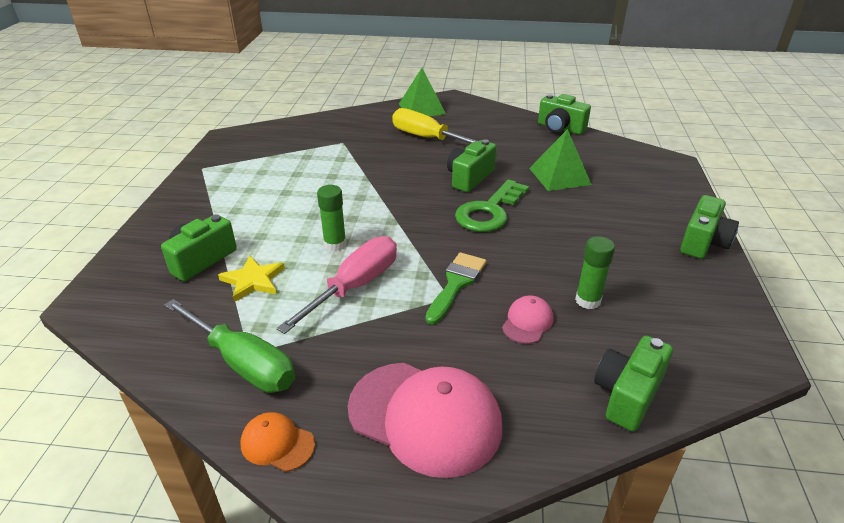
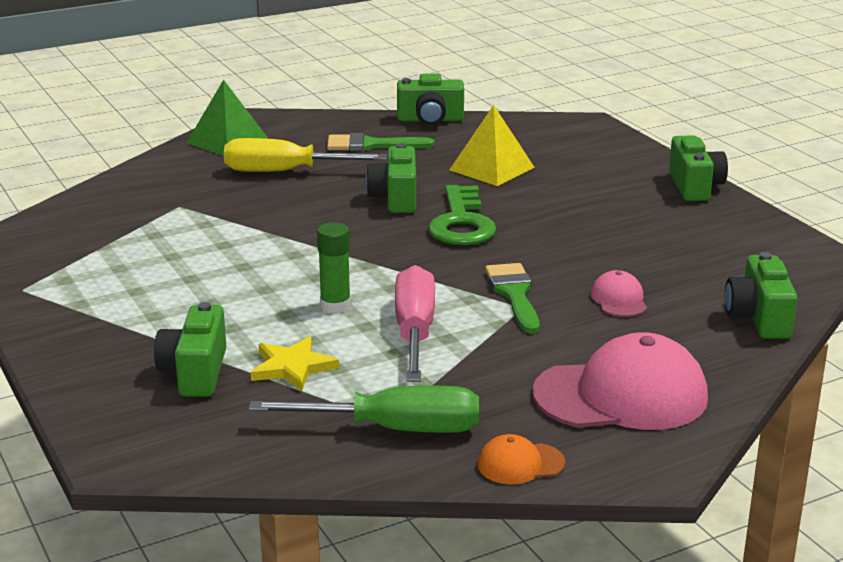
camera: 35 degrees left, 10 degrees down
(500, 135) = (371, 145): none -> green brush
(559, 176) = (491, 168): green pyramid -> yellow pyramid
(588, 300) = (650, 265): green glue stick -> none

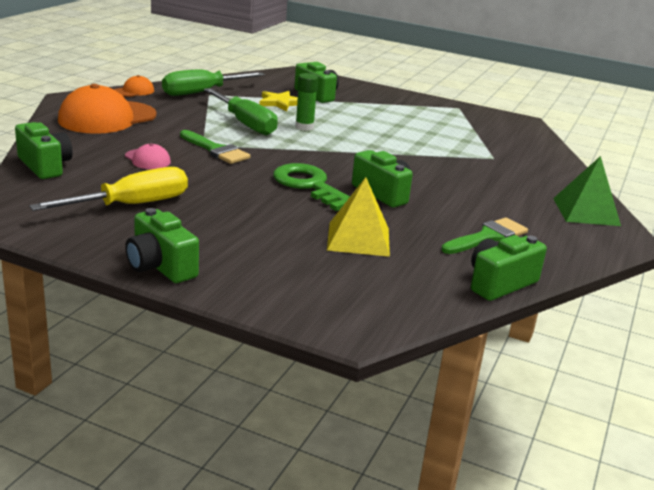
camera: 140 degrees right, 0 degrees up
(286, 172) = (491, 196): yellow screwdriver -> yellow screwdriver (131, 205)
(414, 332) = (245, 124): pink screwdriver -> green screwdriver
(621, 395) = (107, 118): pink cap -> orange cap

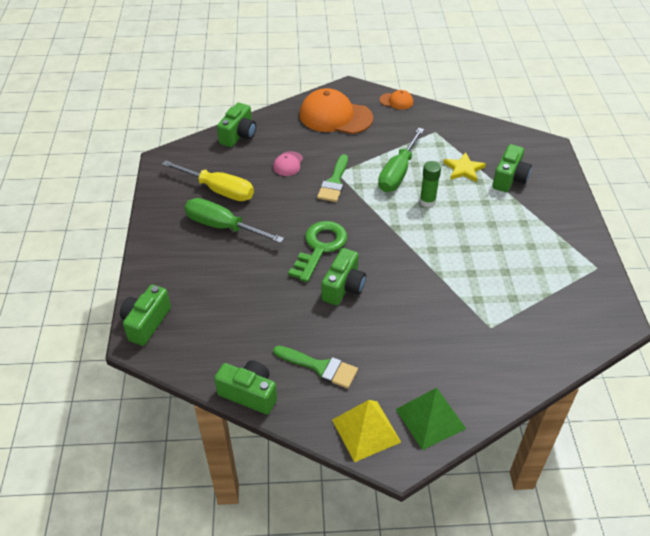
camera: 65 degrees right, 20 degrees up
(160, 266) = (155, 236): green camera -> green camera (146, 323)
(202, 92) = (435, 127): green screwdriver -> green screwdriver (223, 227)
(358, 239) = (258, 301): yellow pyramid -> yellow pyramid (366, 431)

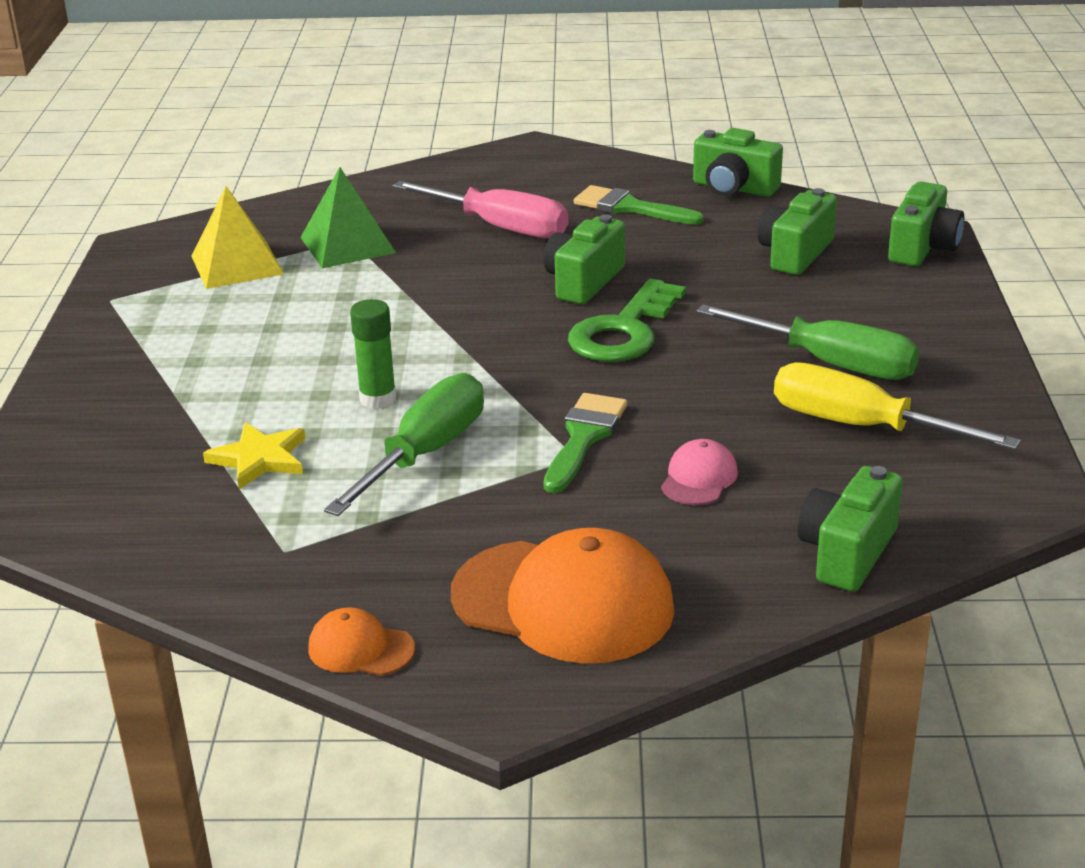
camera: 175 degrees left, 15 degrees down
(366, 431) = (570, 163): yellow pyramid -> yellow pyramid (237, 265)
(401, 342) = (499, 227): none -> pink screwdriver
(430, 419) = (480, 170): green pyramid -> green pyramid (347, 245)
(509, 179) = (163, 438): green camera -> green camera (795, 254)

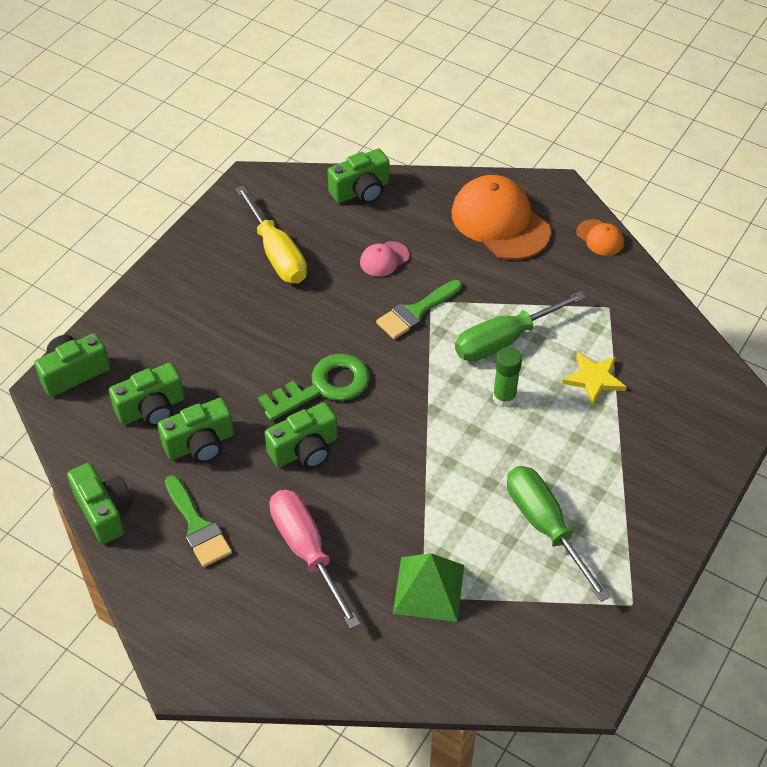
camera: 150 degrees left, 20 degrees up
(237, 265) = (522, 605): yellow pyramid -> none
(704, 250) = (200, 444): none -> green camera
(829, 363) = (242, 303): green screwdriver -> green screwdriver (545, 527)

